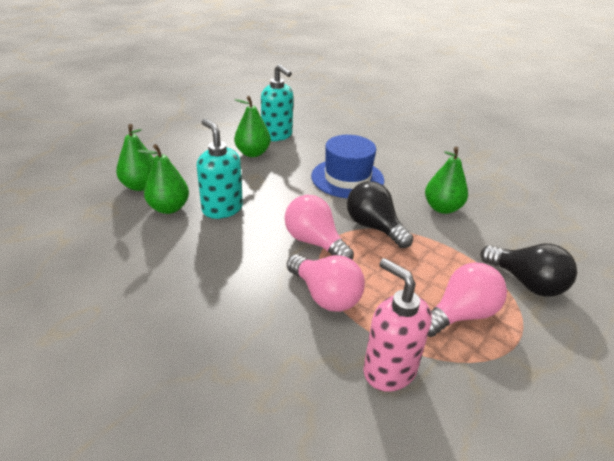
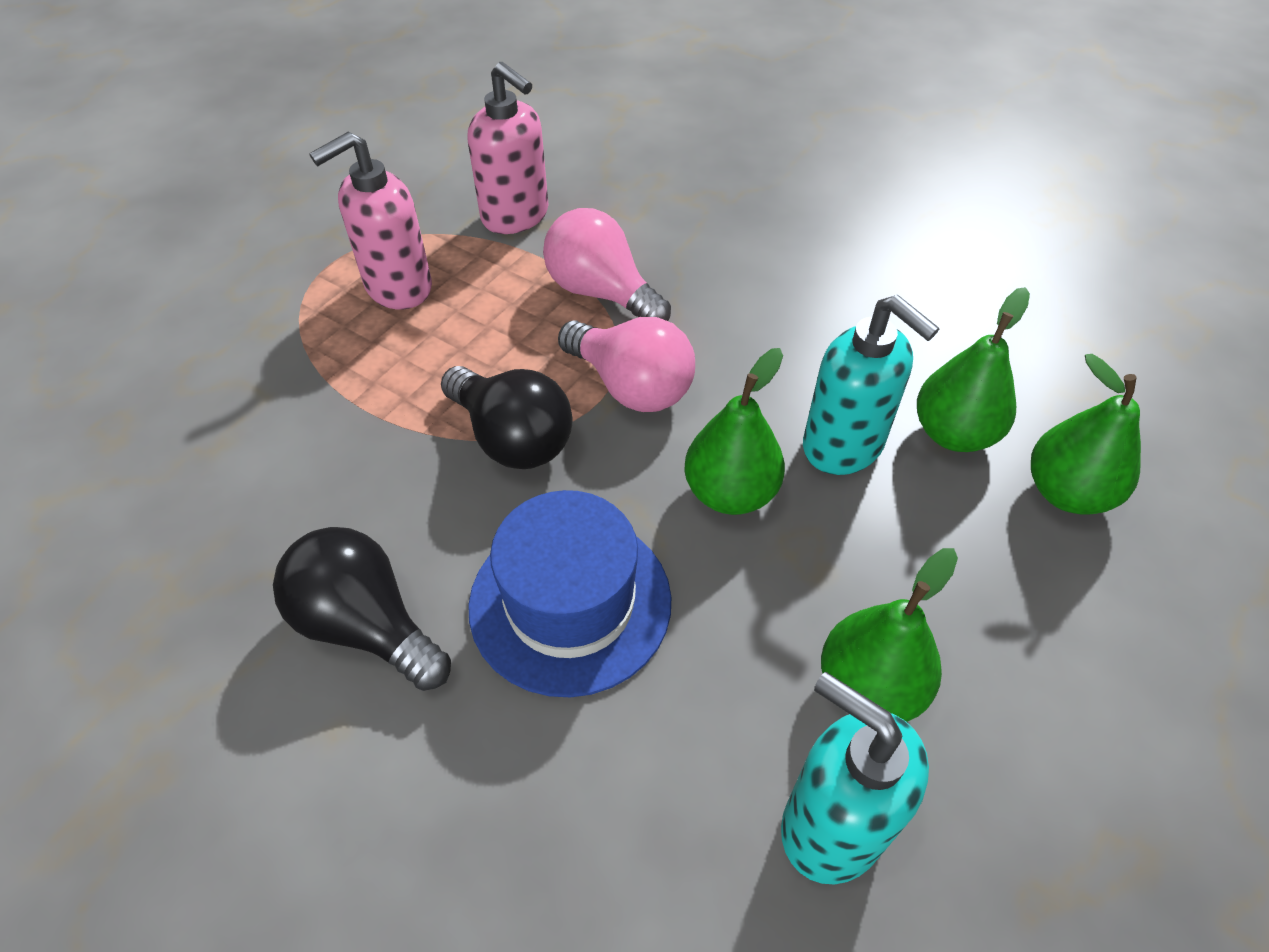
camera: 175 degrees right, 15 degrees up
(442, 208) = (341, 518): green pear -> green pear (730, 493)
(461, 314) = (398, 288): pink light bulb -> pink soap dispenser
(526, 282) = (259, 349): black light bulb -> black light bulb (366, 625)

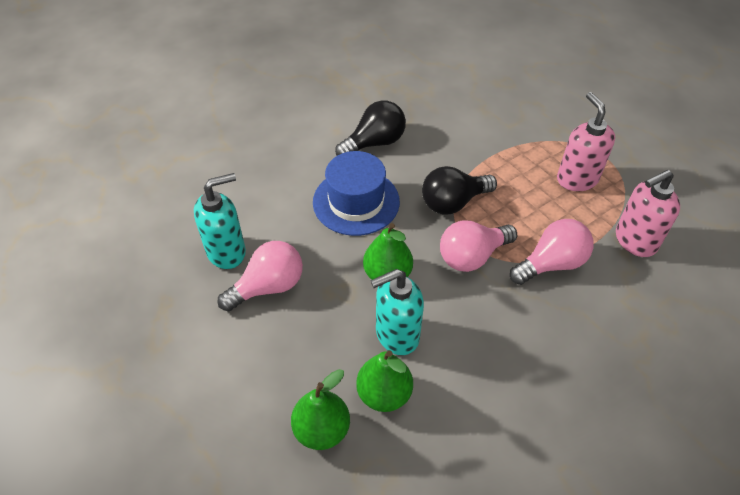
camera: 110 degrees right, 0 degrees up
(869, 687) = (268, 287): green pear -> pink light bulb

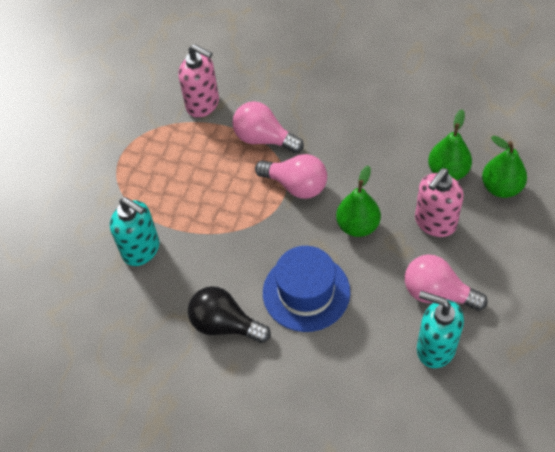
camera: 120 degrees left, 5 degrees up
(396, 335) = (401, 190): turquoise soap dispenser -> turquoise soap dispenser (141, 250)
(453, 202) = (251, 226): black light bulb -> none
(577, 179) = (161, 161): pink soap dispenser -> pink soap dispenser (435, 222)

